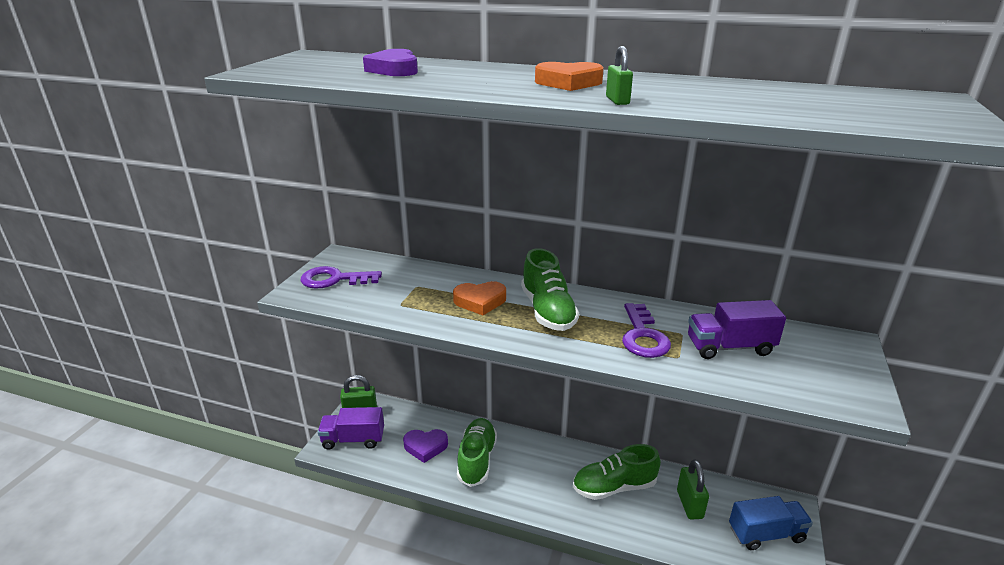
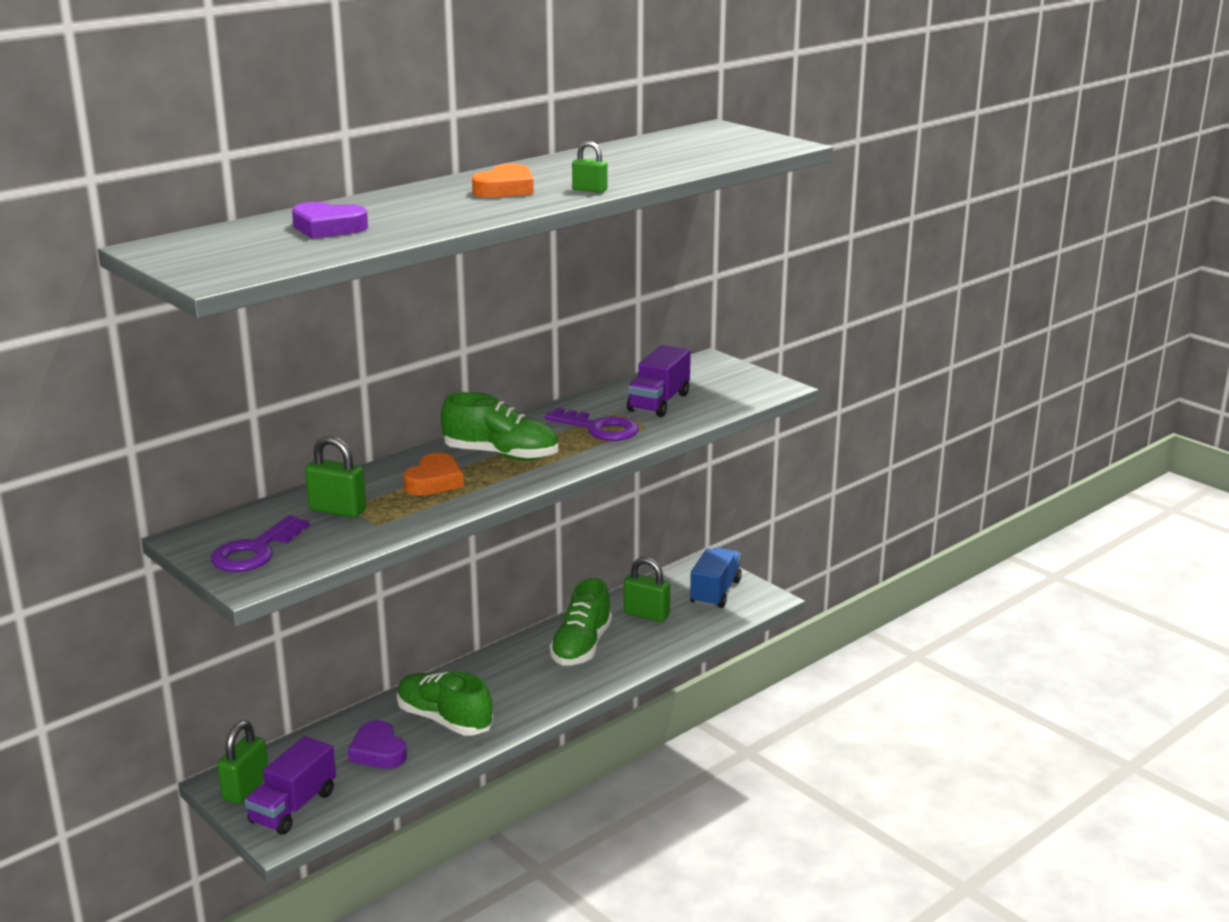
camera: 60 degrees left, 5 degrees down
(408, 284) = (337, 510): none -> green padlock
(425, 447) = (378, 751): purple heart -> purple heart turned 120 degrees clockwise

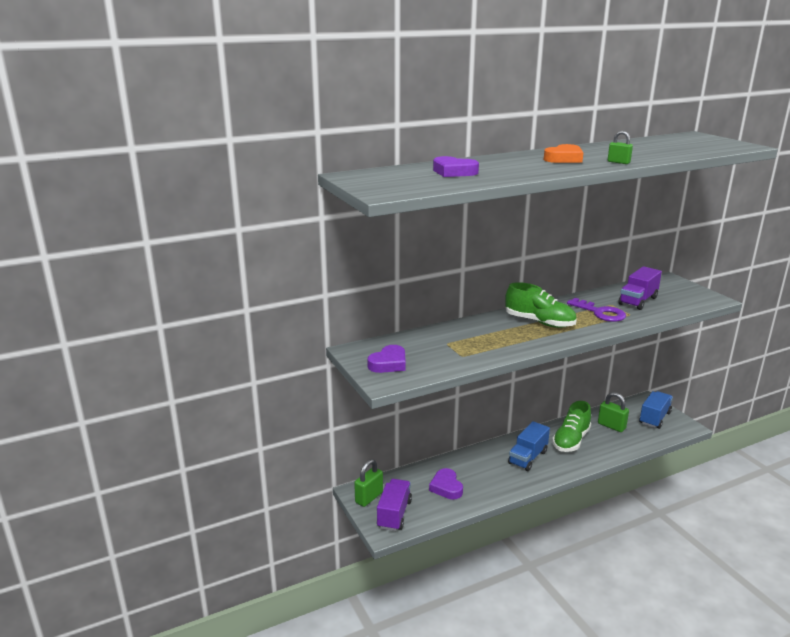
camera: 15 degrees right, 0 degrees up
(255, 551) = (388, 363): purple key -> purple heart
(293, 807) = (394, 514): purple truck -> purple truck turned 150 degrees clockwise
(337, 510) = (439, 344): green padlock -> none
(434, 481) = (498, 334): orange heart -> none
(444, 720) = (486, 474): green shoe -> none
(511, 684) = (528, 457): none -> blue truck

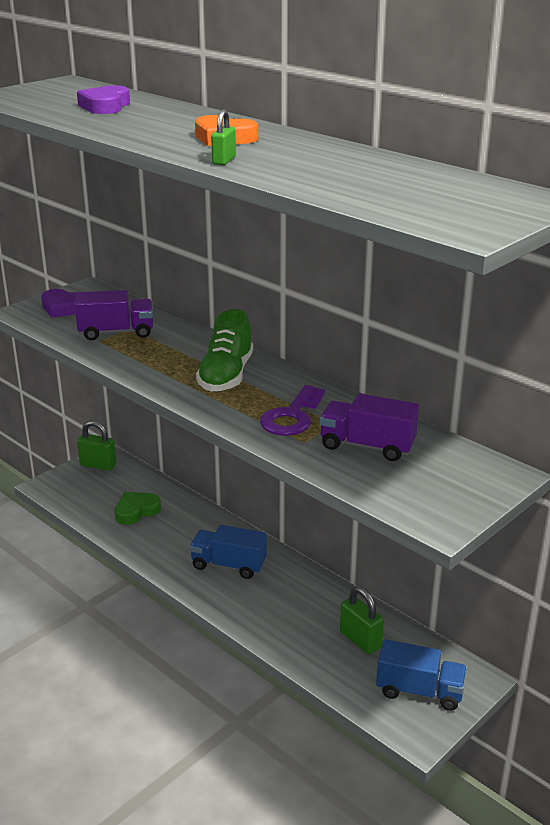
camera: 70 degrees right, 5 degrees up
(394, 514) = (75, 486): purple truck -> purple truck (116, 332)
(446, 487) = (136, 511): purple heart -> green heart
(571, 440) = (294, 600): green shoe -> none
(611, 426) = (360, 640): green padlock -> green padlock turned 60 degrees counterclockwise

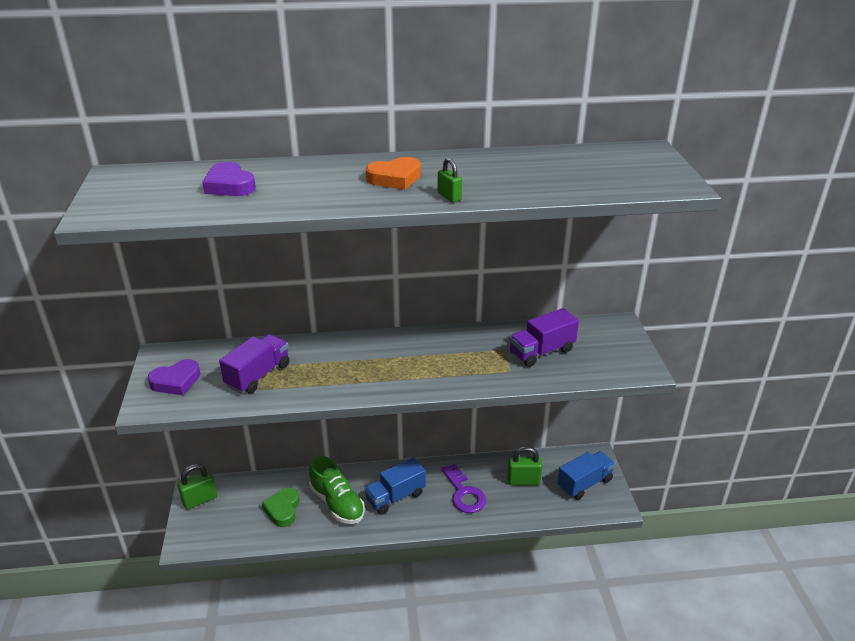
camera: 50 degrees left, 5 degrees up
(226, 375) = (391, 359): green shoe -> green shoe (337, 503)
(292, 416) = (476, 360): purple key -> purple key (464, 493)

